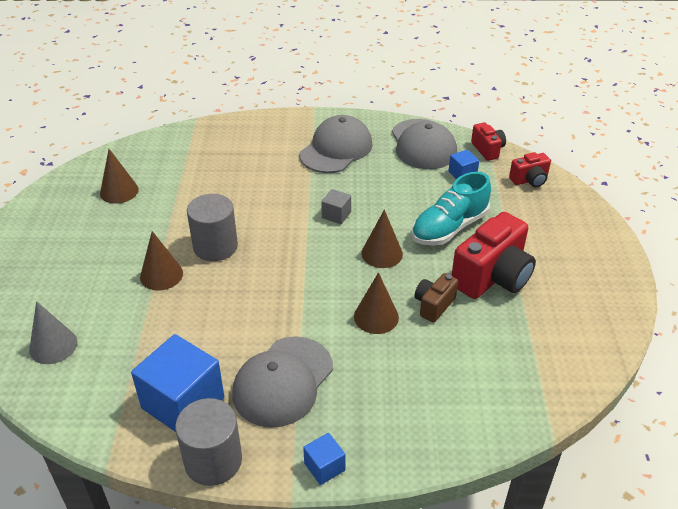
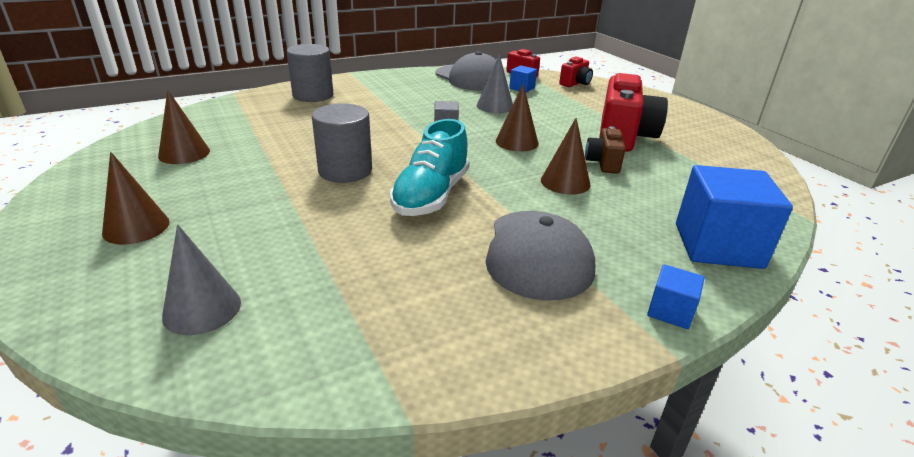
camera: 30 degrees left, 10 degrees down
(161, 275) = (302, 205): brown cone -> brown cone (136, 227)
(183, 403) = (446, 309): blue cube -> blue cube (717, 245)
(213, 461) = (546, 354): grey cylinder -> grey cylinder (313, 95)
(336, 149) = (398, 91): grey cap -> none
(408, 196) = (495, 106): none -> grey cone
(449, 228) = (552, 117): turquoise shoe -> turquoise shoe (431, 195)

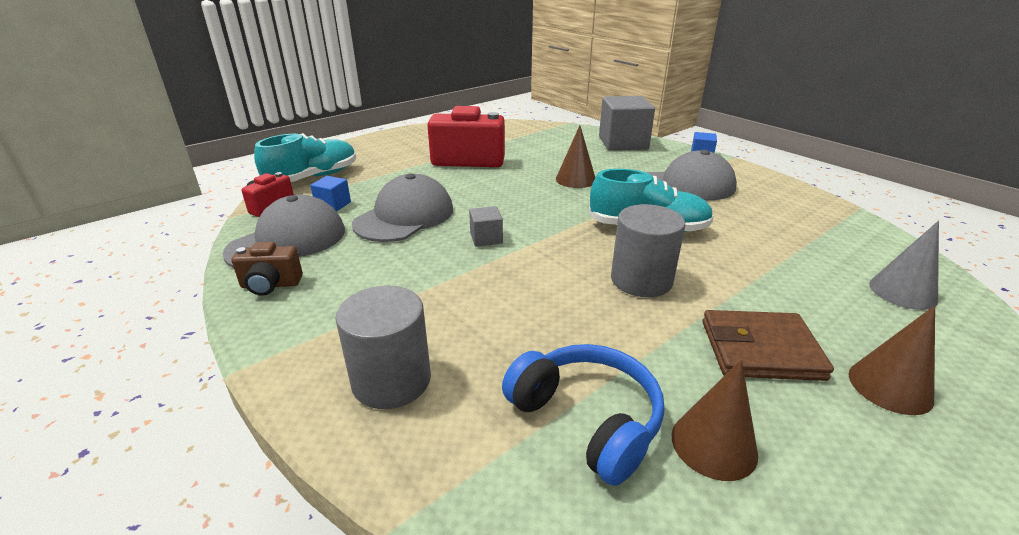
camera: 100 degrees left, 0 degrees up
(225, 191) = (760, 350): none -> brown wallet
(238, 129) = (587, 419): none -> blue headphones
(495, 106) = (404, 216): grey cone -> grey cap
(517, 142) = (506, 200): brown cone -> none
(575, 83) = (313, 177): red camera -> turquoise shoe
(603, 163) = (529, 167): brown camera -> brown camera (271, 285)
(717, 245) = (623, 143): blue cube -> grey cube

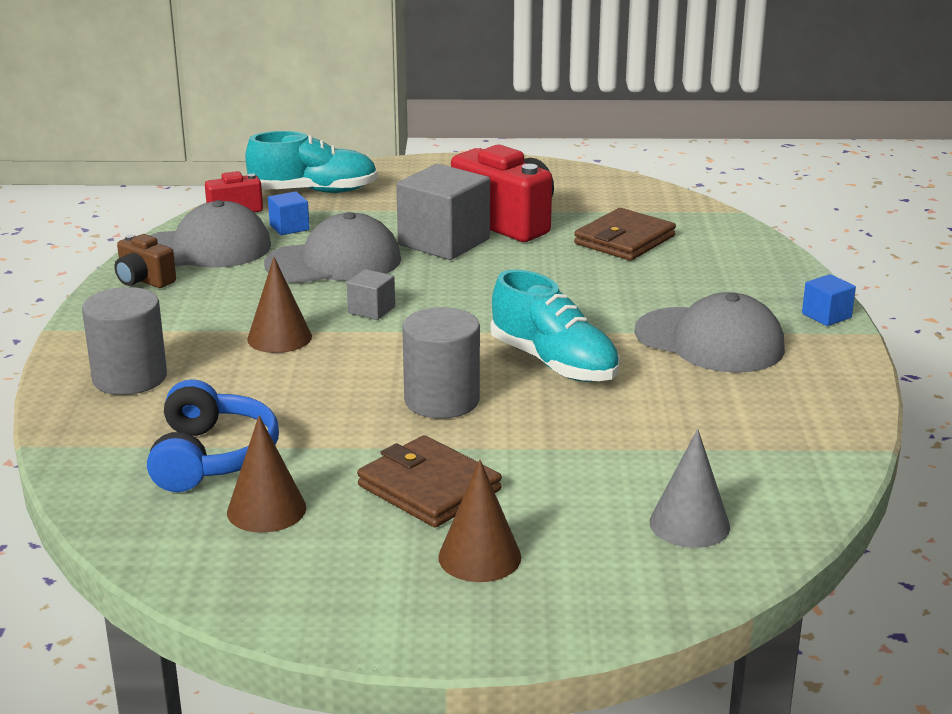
camera: 40 degrees right, 5 degrees down
(546, 150) = (624, 240): none -> brown wallet
(575, 179) = (585, 286): brown cone -> brown cone (279, 338)
(623, 143) = (752, 263): grey cube -> grey cube (444, 242)

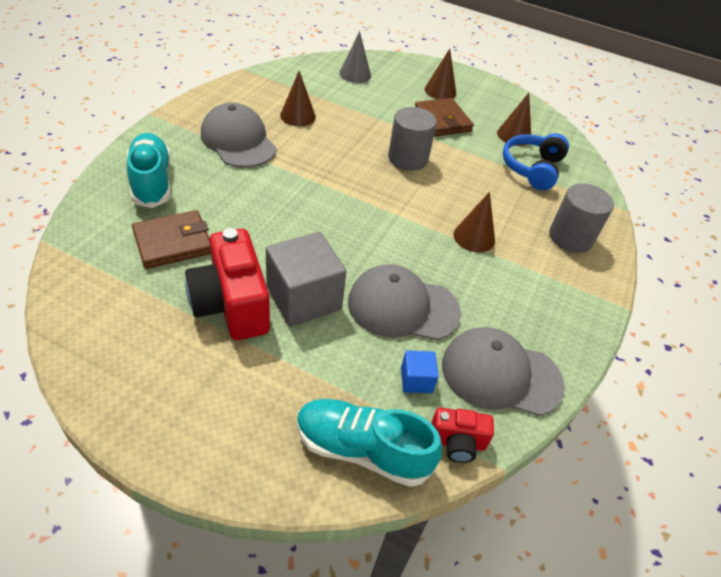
camera: 160 degrees left, 20 degrees up
(144, 280) = (557, 343): brown camera -> none
(371, 310) = (405, 240): grey cube -> none
(554, 363) = (333, 158): turquoise shoe -> turquoise shoe (151, 181)
(681, 402) = (298, 116): none -> brown cone
(826, 315) = (155, 132): blue cube -> none

